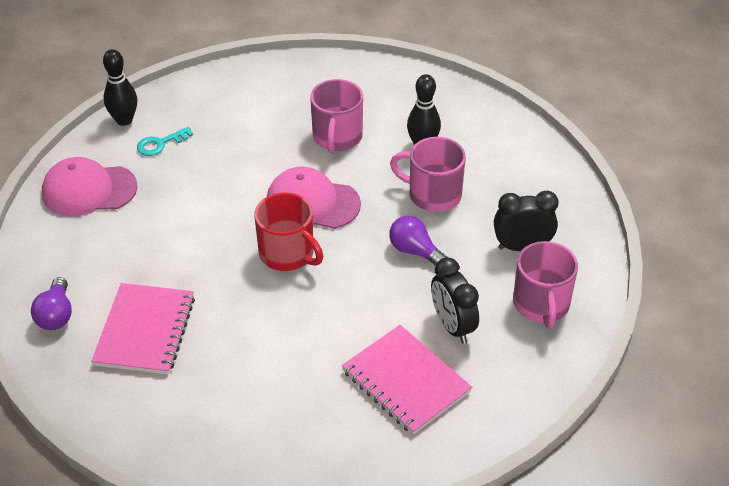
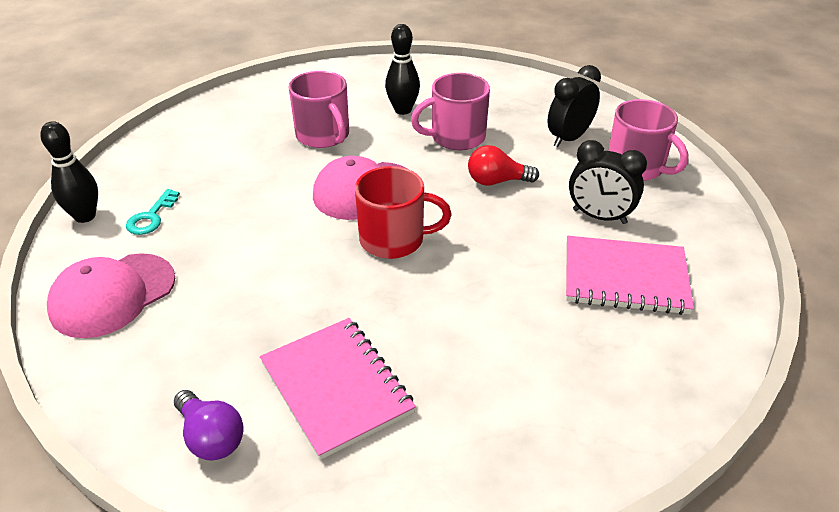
camera: 40 degrees left, 5 degrees down
(415, 251) = (497, 181): purple light bulb -> red light bulb

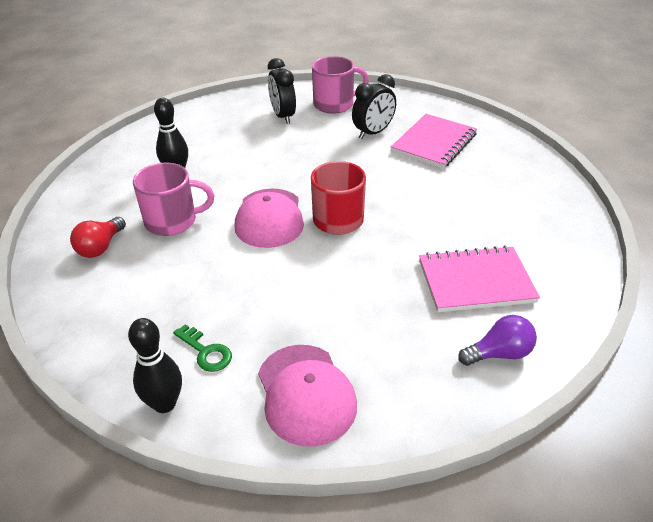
camera: 65 degrees left, 0 degrees up
(151, 217) = (205, 351): turquoise key -> green key
(456, 137) = (238, 159): pink mug -> none
(497, 181) = (307, 158): red light bulb -> red light bulb (100, 247)

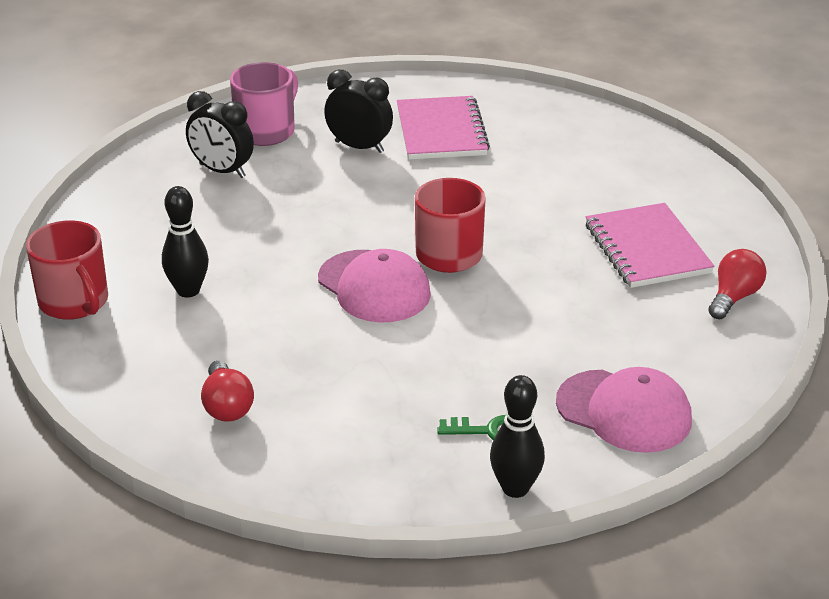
camera: 40 degrees left, 5 degrees down
(120, 153) = (74, 302): none -> red mug
(172, 221) = (269, 341): pink mug -> none
(373, 133) = (359, 147): black clock -> black clock turned 75 degrees counterclockwise
(475, 281) = (646, 249): pink notebook -> pink notebook turned 60 degrees counterclockwise
(499, 353) = (734, 297): purple light bulb -> red light bulb

